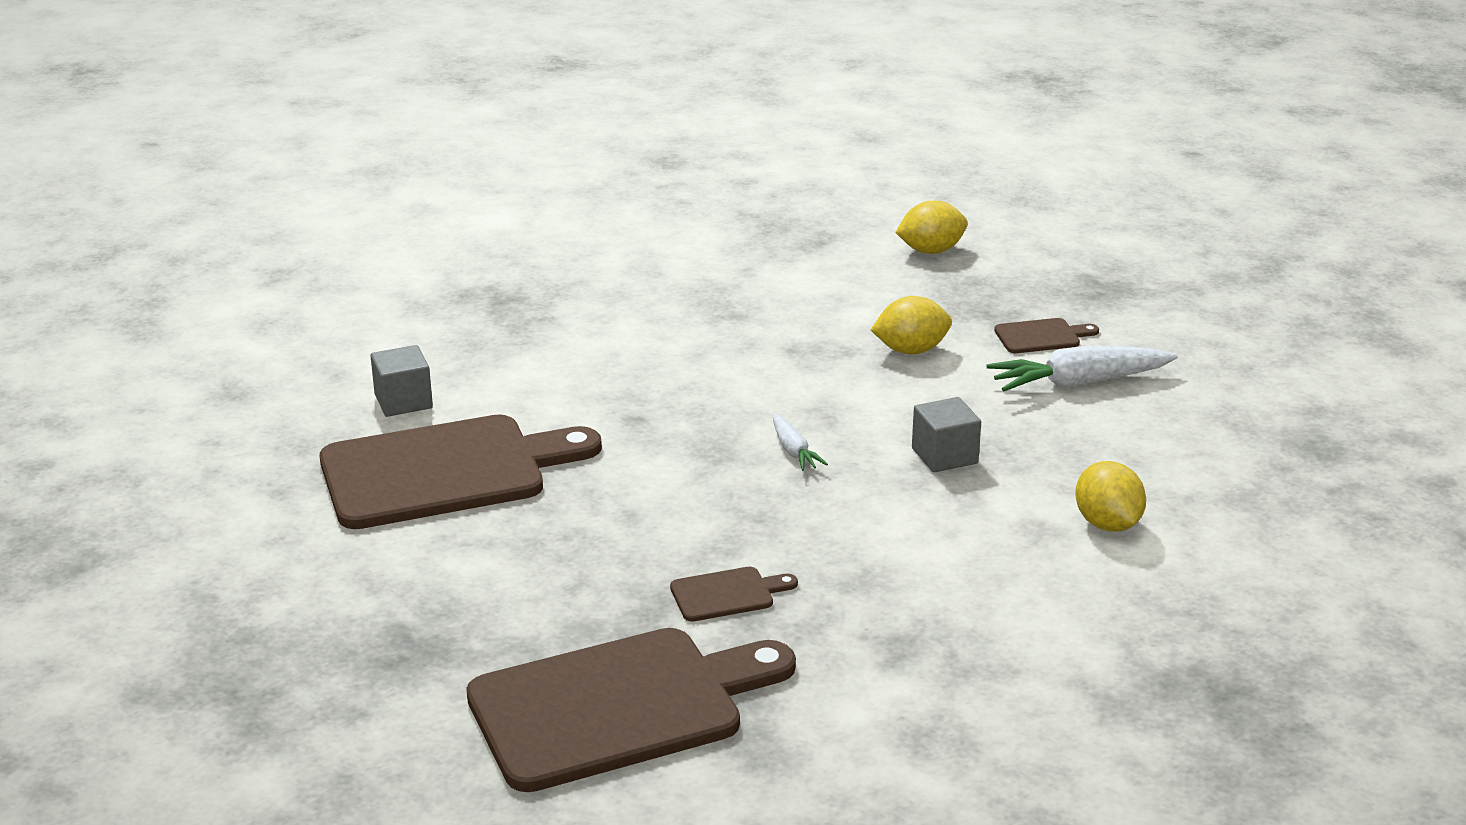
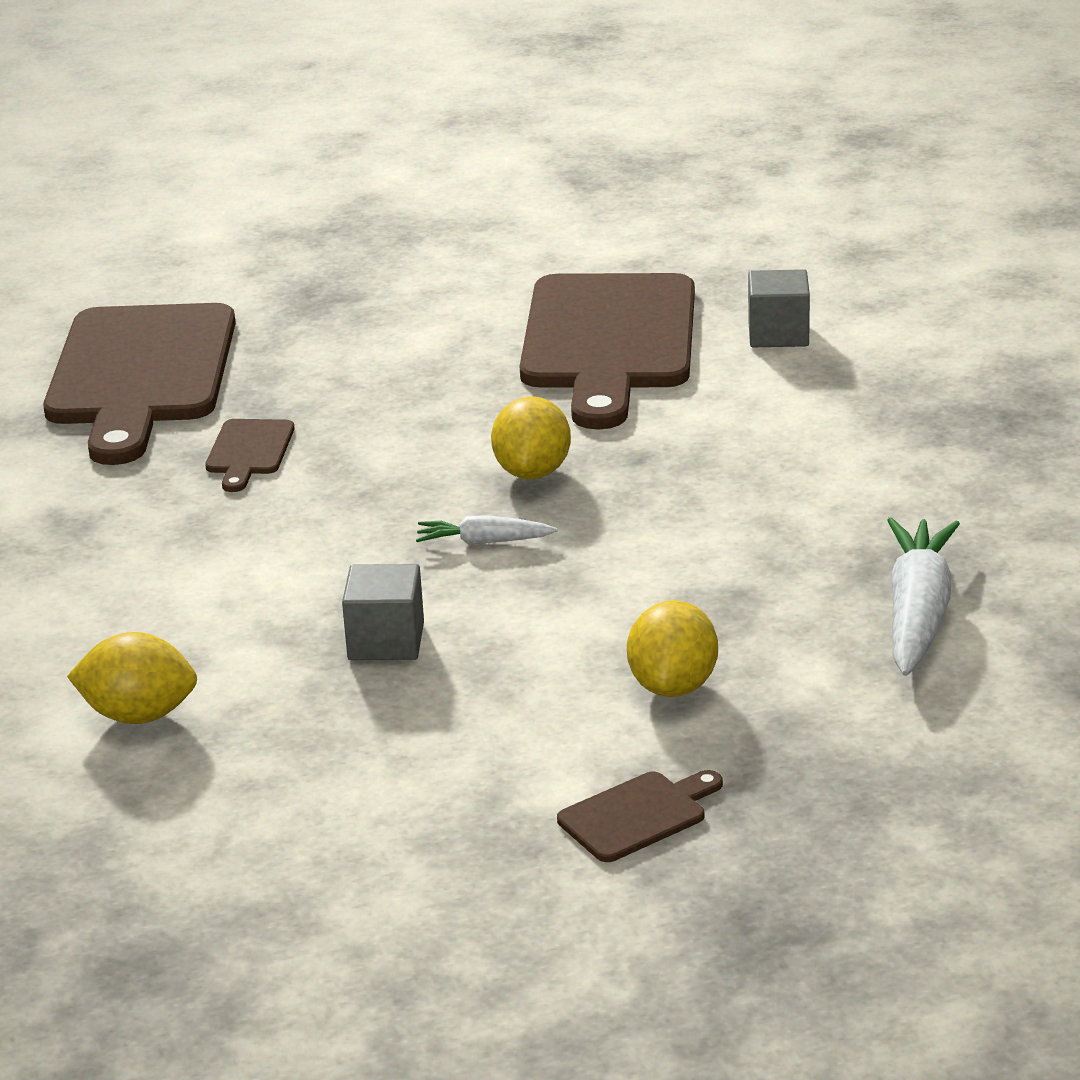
camera: 115 degrees right, 0 degrees up
(931, 251) = (999, 792): yellow lemon -> yellow lemon (532, 472)
(1041, 336) = (638, 815): brown cutting board -> brown cutting board turned 135 degrees counterclockwise
(1078, 383) = (478, 805): white carrot -> white carrot (917, 613)

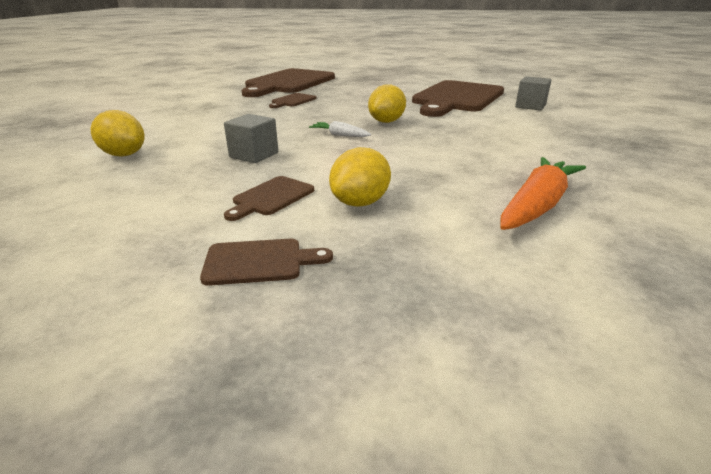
camera: 25 degrees right, 0 degrees up
(531, 718) = (271, 197): none -> brown cutting board
(917, 613) = (537, 205): white carrot -> orange carrot

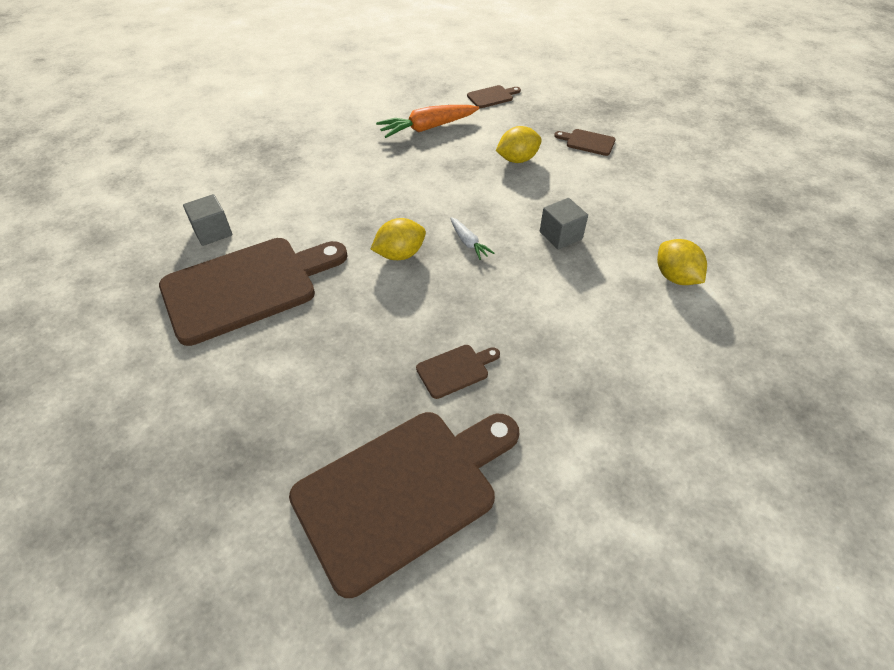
camera: 150 degrees left, 20 degrees up
(271, 197) = (566, 181): brown cutting board -> brown cutting board (492, 97)

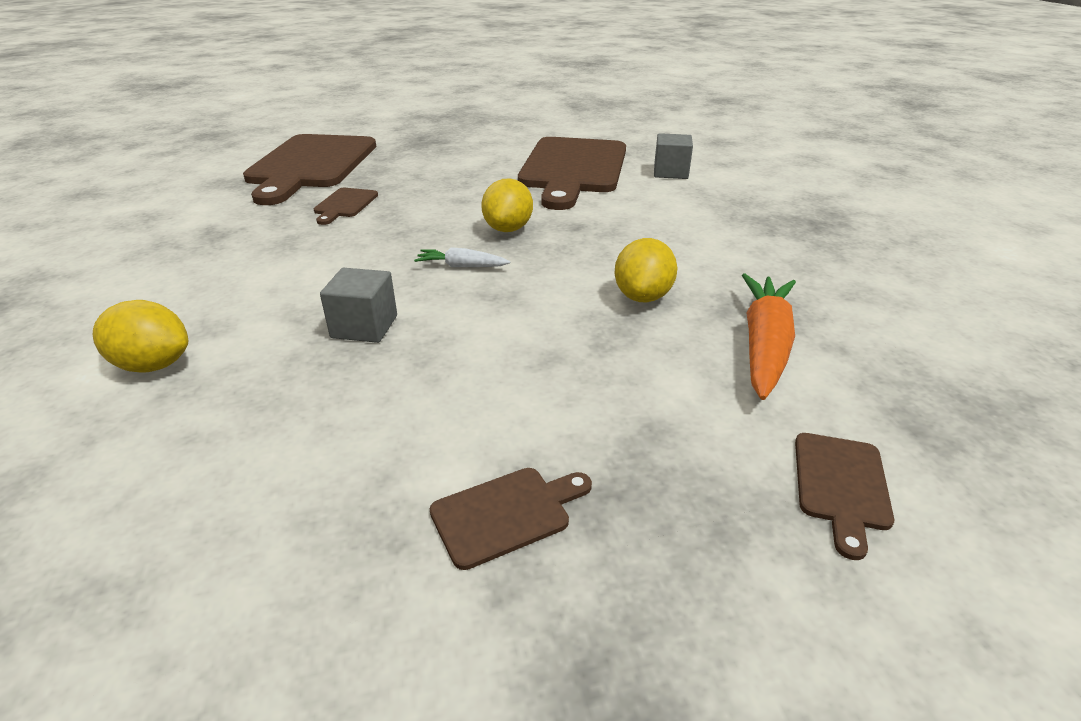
camera: 130 degrees right, 15 degrees down
(517, 159) = (566, 385): yellow lemon -> yellow lemon (643, 296)

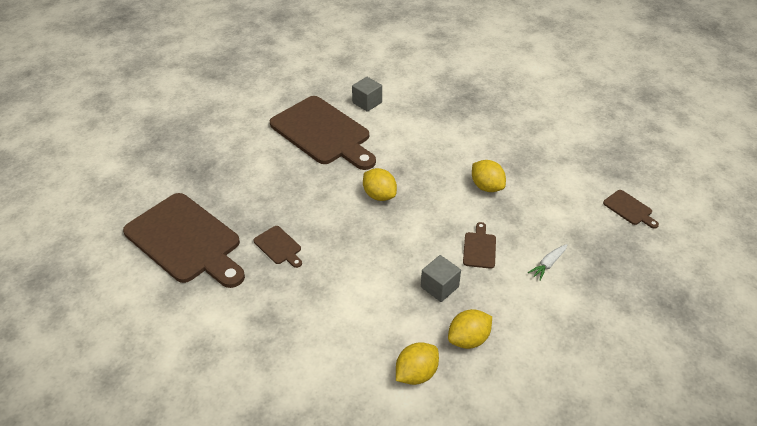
camera: 55 degrees left, 10 degrees up
(258, 391) = (468, 339): none -> yellow lemon
(461, 266) = (407, 230): white carrot -> white carrot (548, 264)
(506, 514) = (593, 292): brown cutting board -> brown cutting board (479, 248)
(764, 345) = (548, 176): orange carrot -> none

